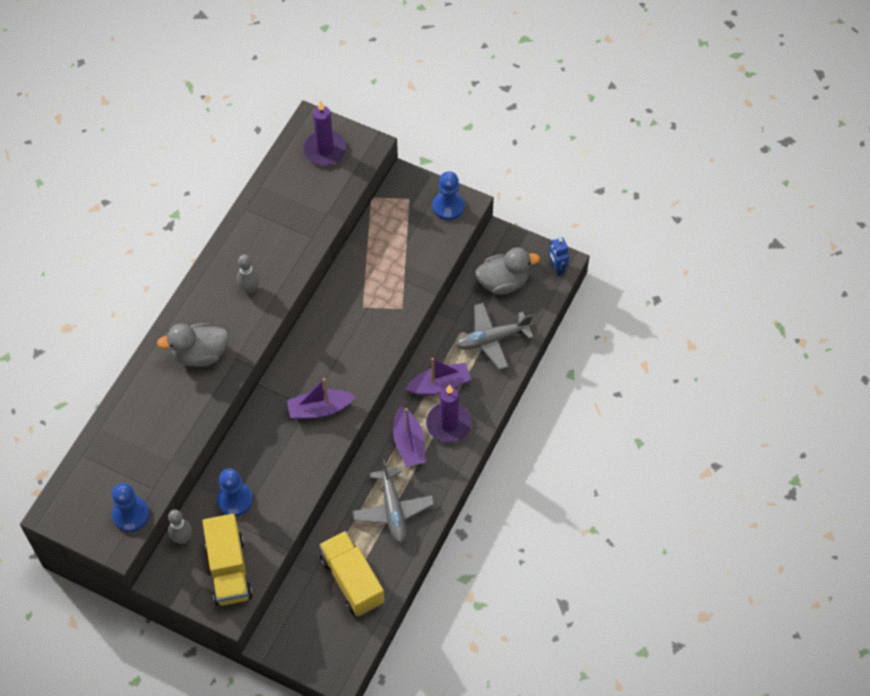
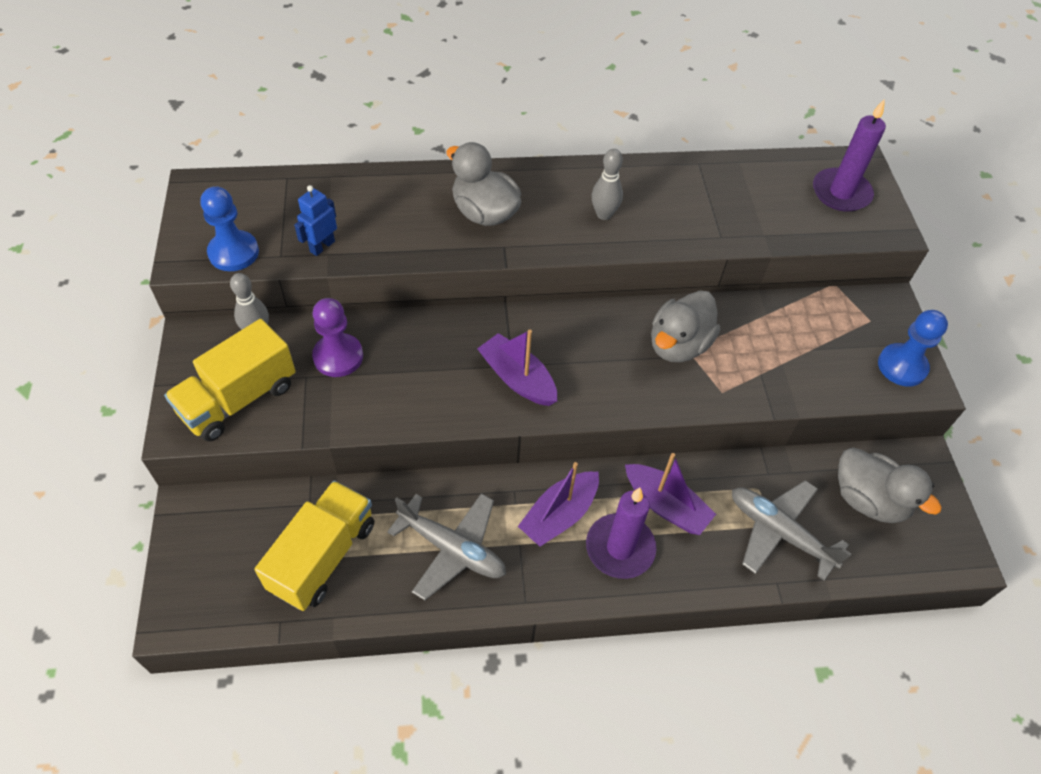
camera: 55 degrees right, 5 degrees down
(235, 500) = (338, 356): blue pawn -> purple pawn
(355, 309) = (678, 345): none -> grey duck
(393, 510) = (452, 549): grey plane -> grey plane turned 105 degrees counterclockwise
(557, 268) = (949, 554): blue robot -> blue robot (322, 246)

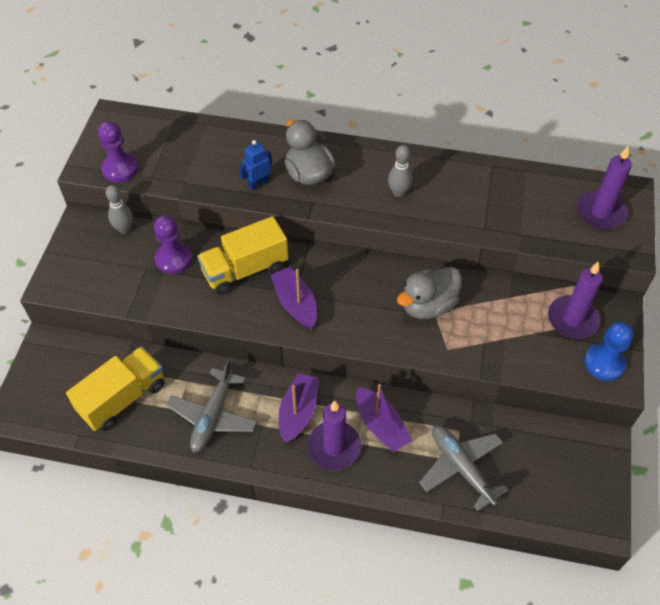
camera: 20 degrees right, 0 degrees up
(233, 252) = (120, 169): blue pawn -> purple pawn
(238, 399) = (96, 274): yellow truck -> yellow truck (245, 269)
(322, 246) = (182, 176): blue robot -> blue robot (258, 184)
(452, 549) = (213, 416): grey plane -> grey plane turned 60 degrees clockwise
(559, 515) = (298, 412): purple boat -> purple boat turned 135 degrees clockwise
(846, 324) = (572, 319): none -> purple candle
(868, 500) = (544, 461): grey duck -> none

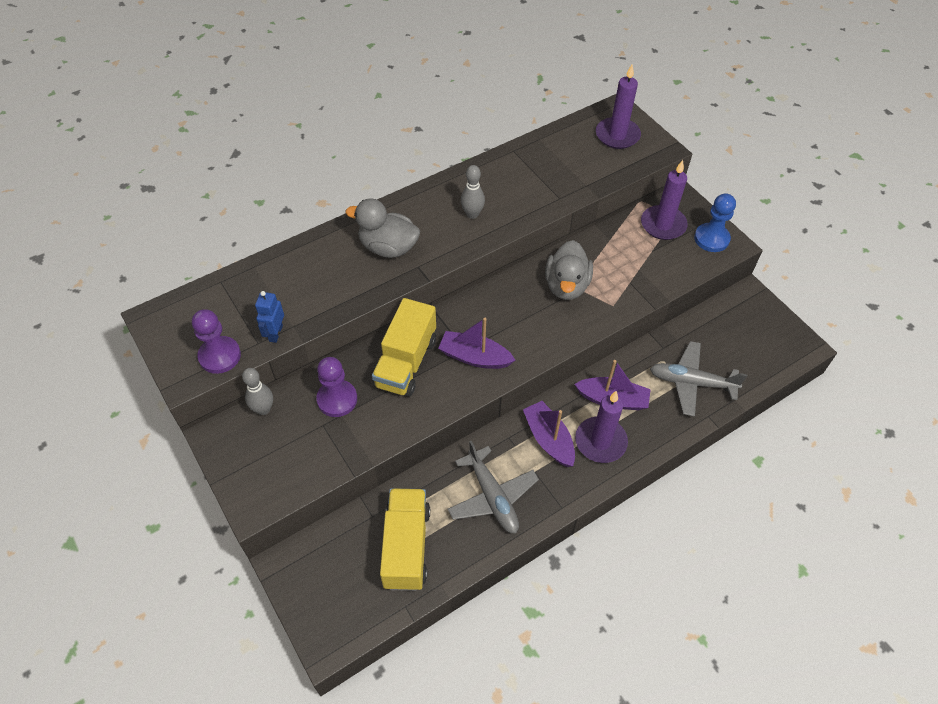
camera: 45 degrees left, 0 degrees up
(258, 184) = (357, 283): blue robot -> blue robot (275, 333)

